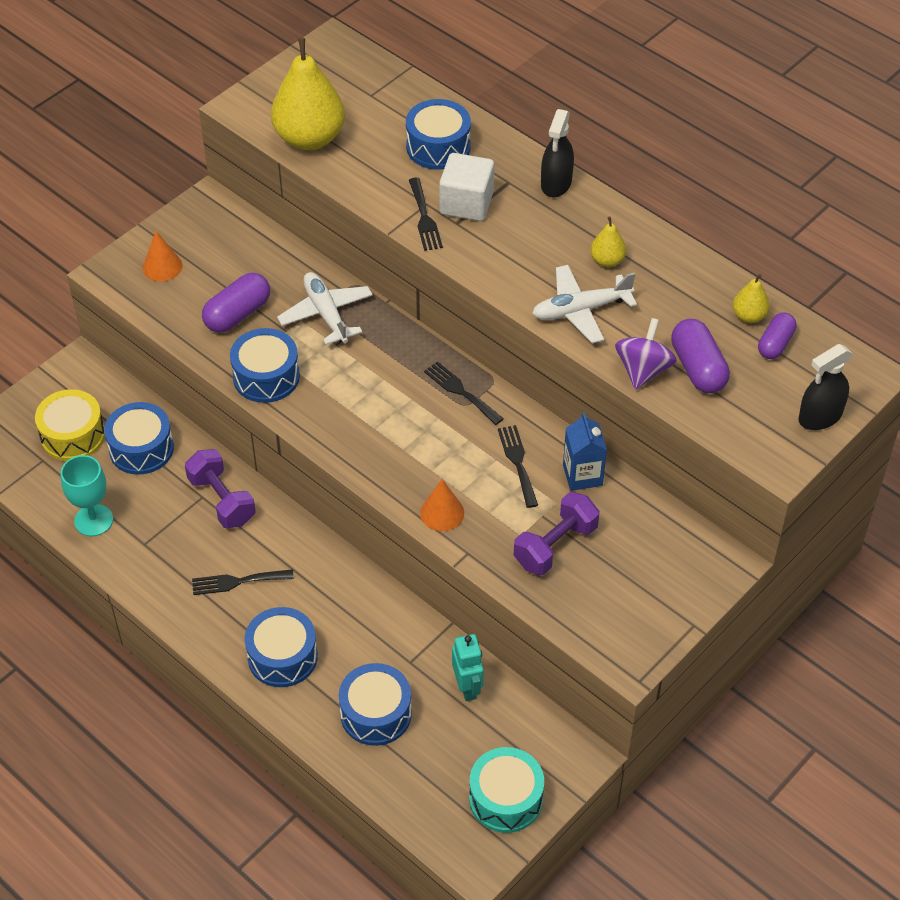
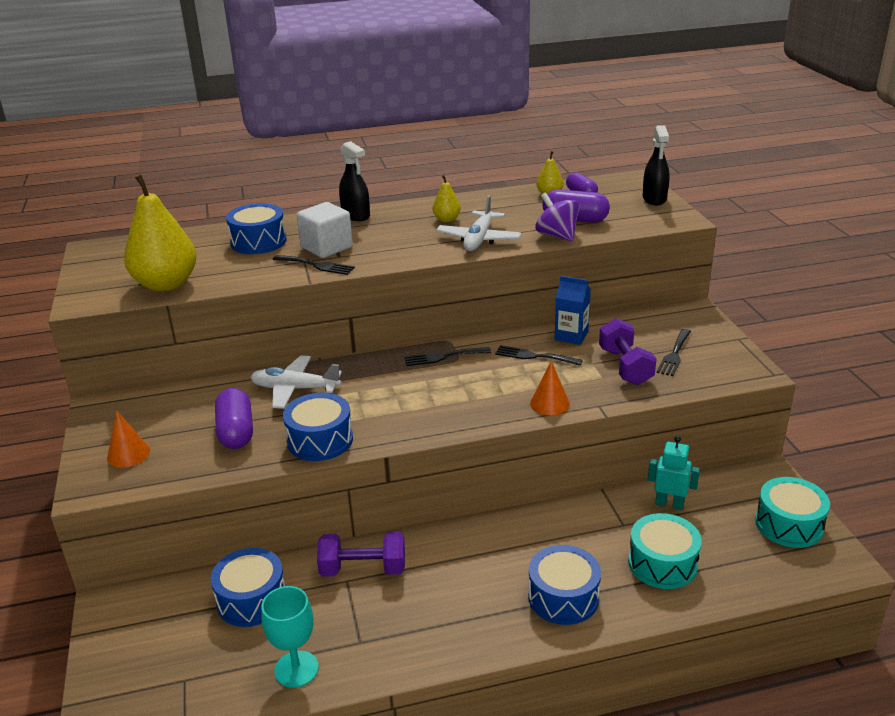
camera: 55 degrees left, 20 degrees down
(73, 435) = (182, 643): yellow drum -> none
(237, 582) = (459, 594): black fork -> black fork (674, 354)
(376, 713) = (662, 563): blue drum -> turquoise drum

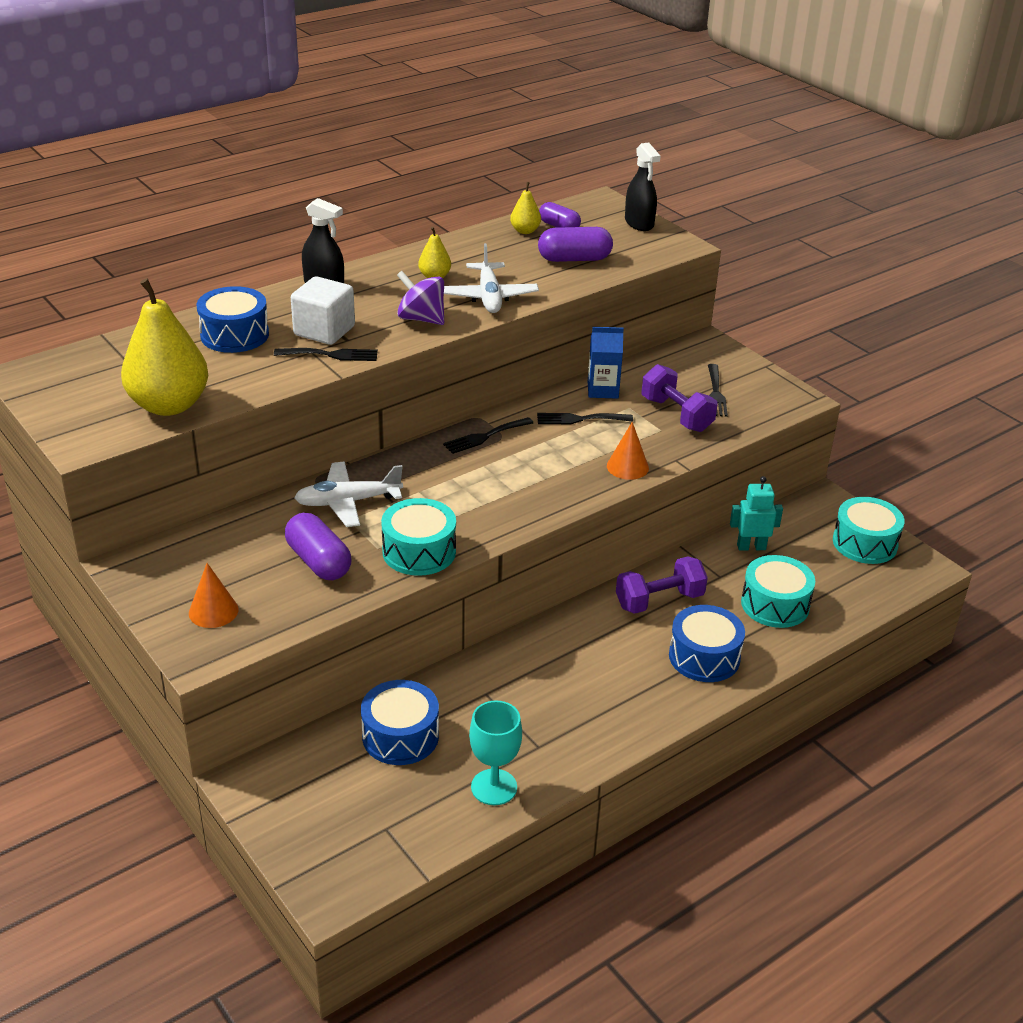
camera: 25 degrees left, 5 degrees up
(320, 440) = (419, 551): blue drum -> turquoise drum
(363, 569) = (495, 678): purple dumbbell -> purple dumbbell (659, 601)
(557, 235) = (569, 281): purple spinning top -> purple spinning top (421, 319)

